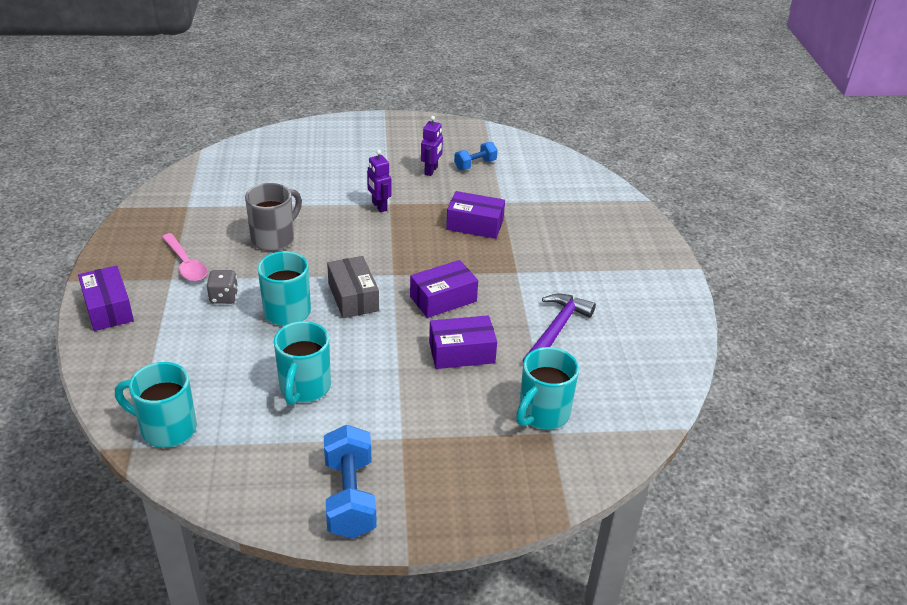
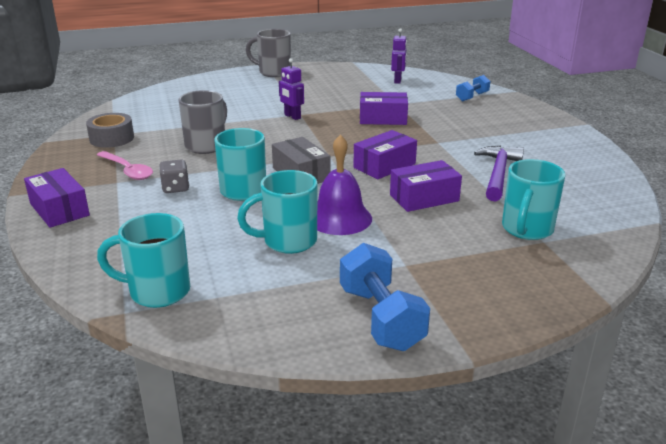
camera: 10 degrees left, 10 degrees down
(183, 213) = (112, 138): none -> grey tape
(304, 388) = (288, 241): turquoise mug -> turquoise mug turned 75 degrees clockwise
(366, 366) = (339, 218): none -> purple bell
(387, 127) = (273, 72): none -> grey mug
(431, 170) = (325, 92): purple robot -> purple robot (398, 80)
(475, 165) = (360, 85): blue dumbbell -> blue dumbbell (472, 97)

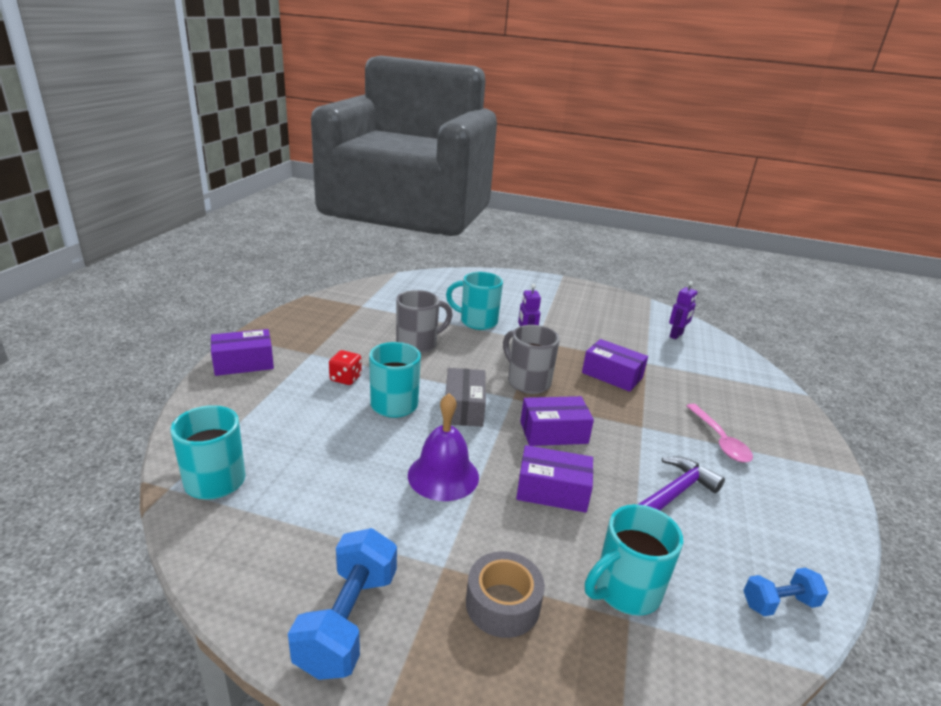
camera: 30 degrees right, 0 degrees up
(59, 209) = (243, 363): purple box -> purple box turned 75 degrees clockwise
(112, 138) = (355, 309): grey tape -> grey tape (502, 604)
(127, 171) = (331, 345): pink spoon -> pink spoon (720, 440)
(175, 188) = (345, 378): grey dice -> red dice
(273, 72) = (560, 287): grey mug -> grey mug (527, 382)
(288, 241) = (369, 480): turquoise mug -> turquoise mug (477, 322)
(472, 97) = (742, 384): blue dumbbell -> blue dumbbell (779, 603)

